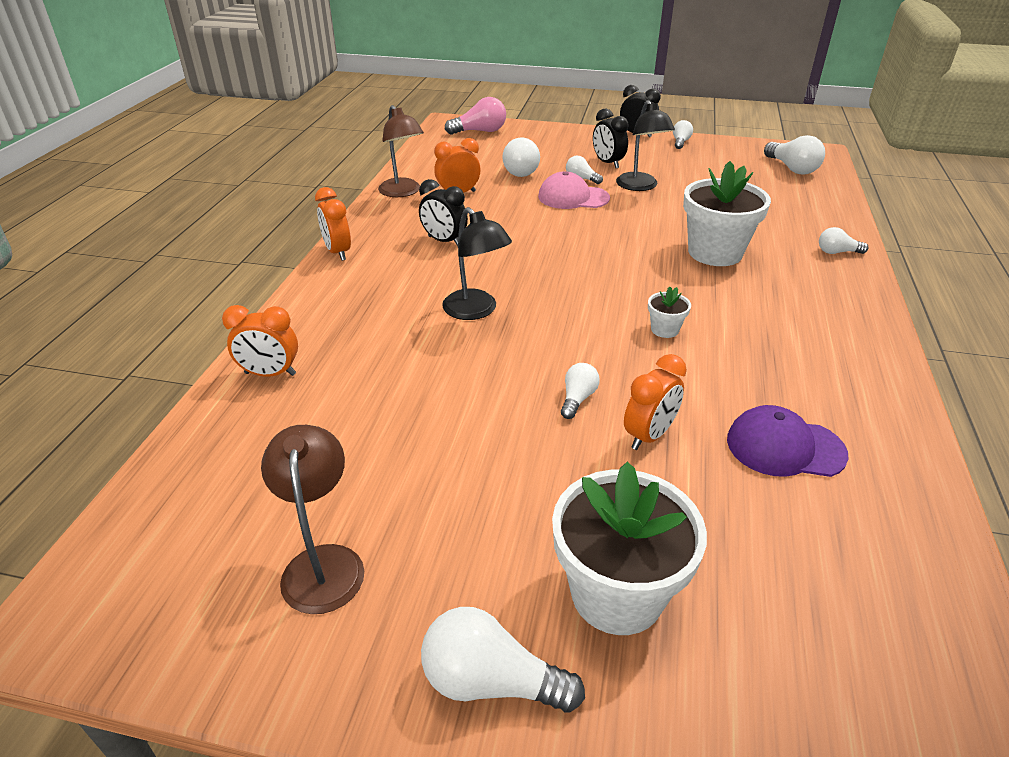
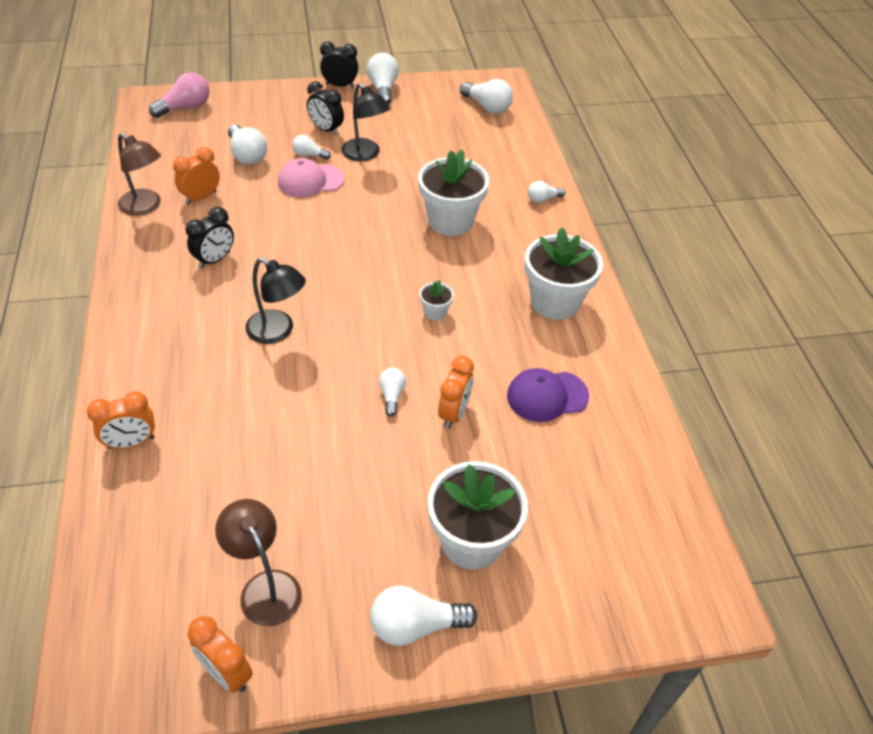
camera: 25 degrees left, 10 degrees up
(338, 252) = (120, 296): orange clock -> orange clock (226, 673)
(444, 241) = (214, 260): black clock -> black clock turned 60 degrees counterclockwise
(680, 142) = (383, 89): white light bulb -> white light bulb, size x1.71
(825, 350) = (555, 302): none -> white flower pot

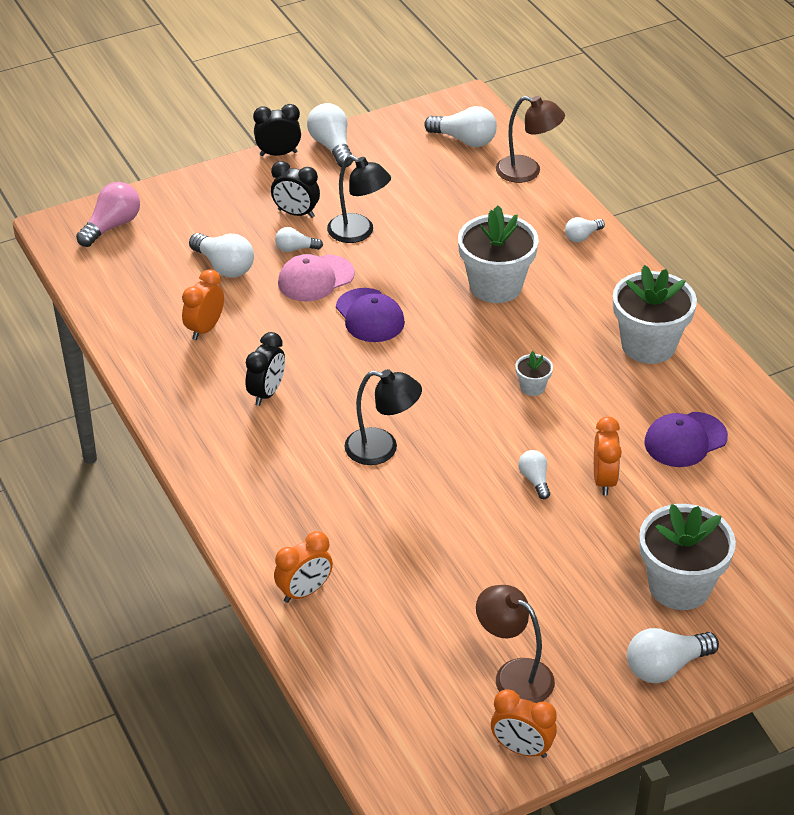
camera: 15 degrees left, 5 degrees down
(145, 207) = (149, 355): brown lamp -> brown lamp (527, 172)
(335, 219) = (370, 316): none -> purple cap

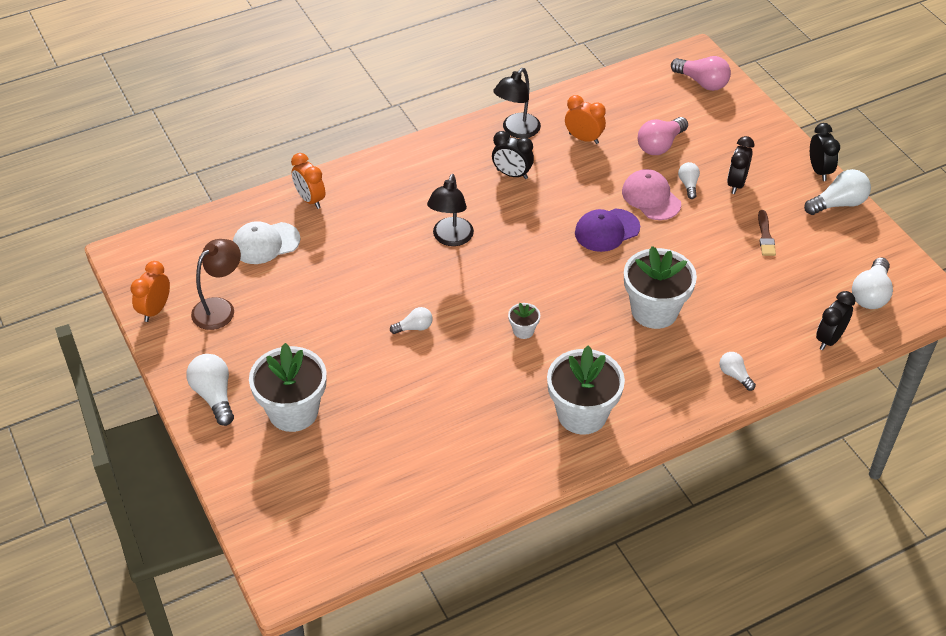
camera: 90 degrees right, 5 degrees up
(224, 266) = (660, 145): white light bulb -> pink light bulb
(358, 233) = (716, 222): black lamp -> black lamp (516, 131)
(380, 200) = (765, 236): none -> brown brush
(390, 635) = (265, 243): none -> white cap
(527, 172) = (829, 339): brown lamp -> black clock
(604, 480) = (412, 371): orange clock -> none
(685, 440) = (459, 430): purple cap -> none

